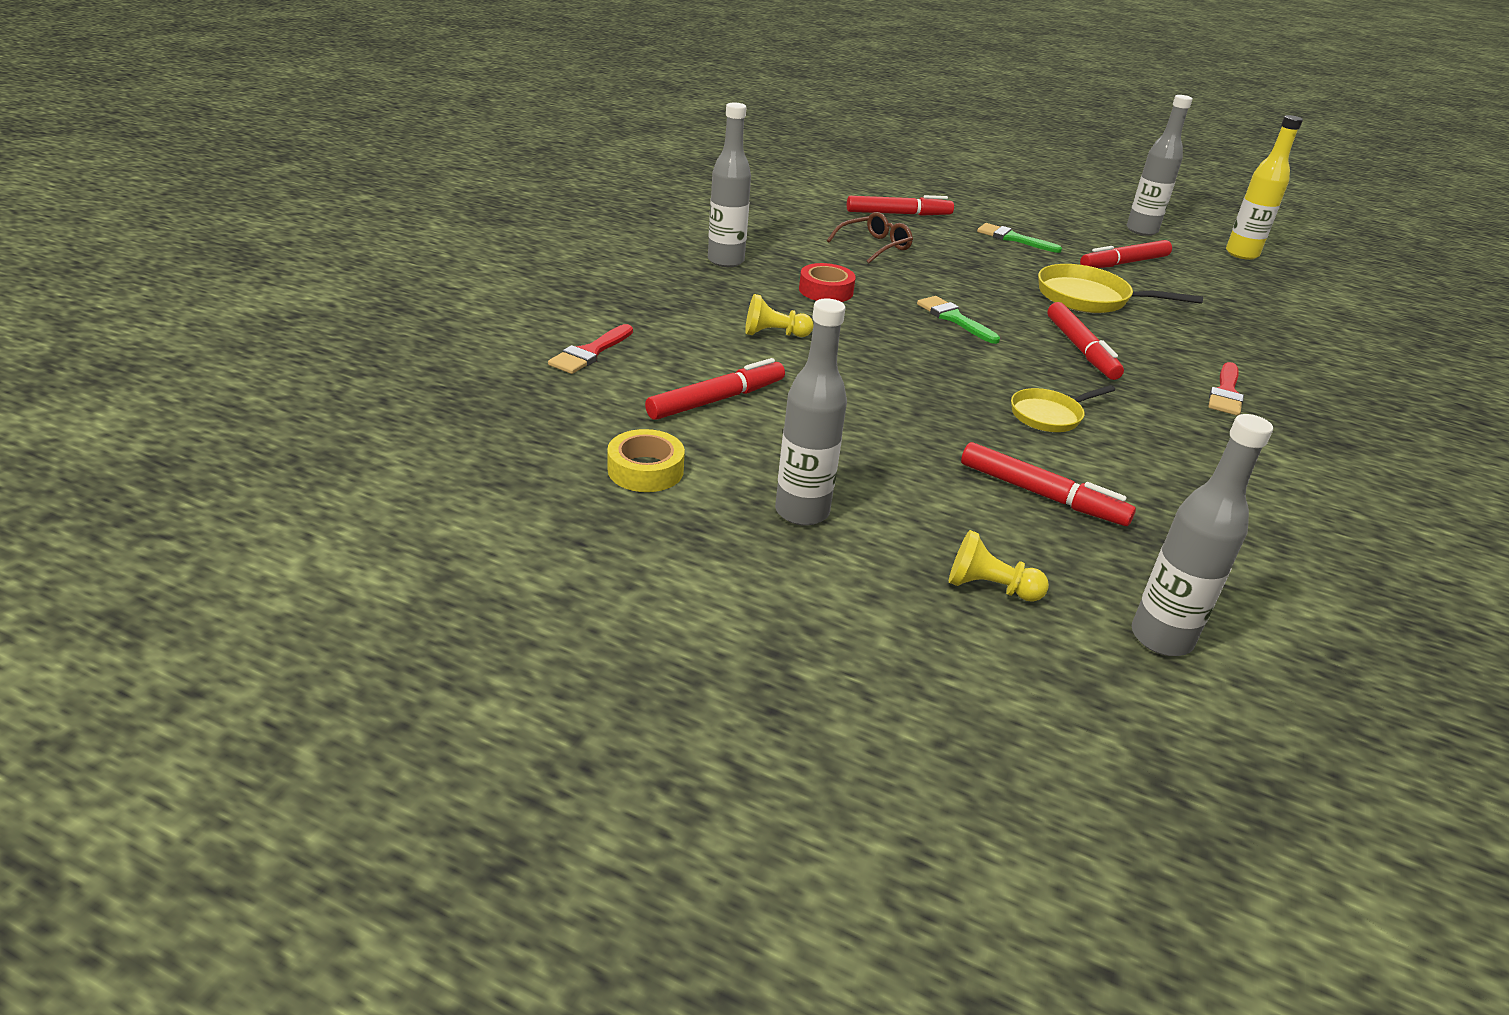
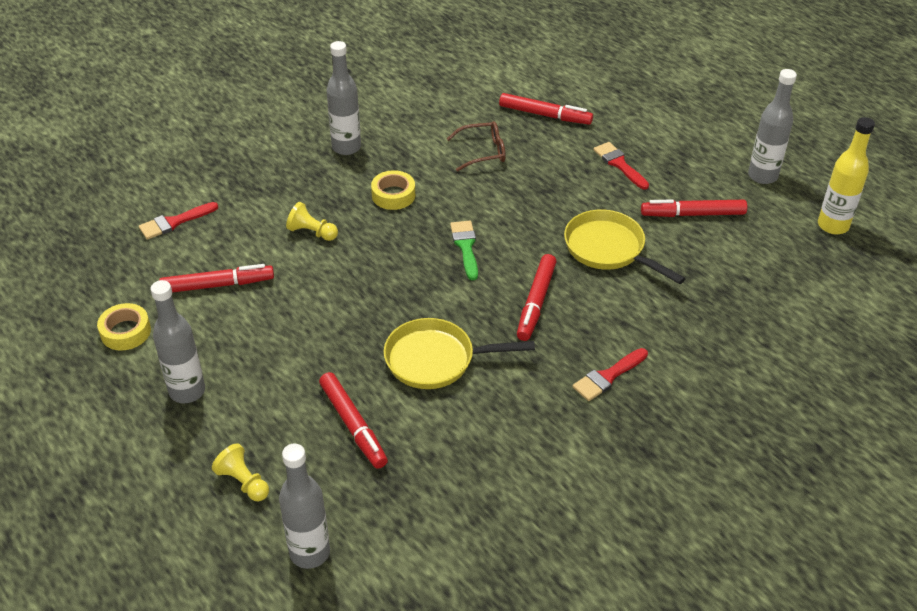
camera: 30 degrees right, 10 degrees up
(826, 290) = (393, 195): red tape -> yellow tape
(1013, 238) = (619, 164): green brush -> red brush
(1049, 415) = (436, 360): yellow pan -> yellow pan, size x1.60

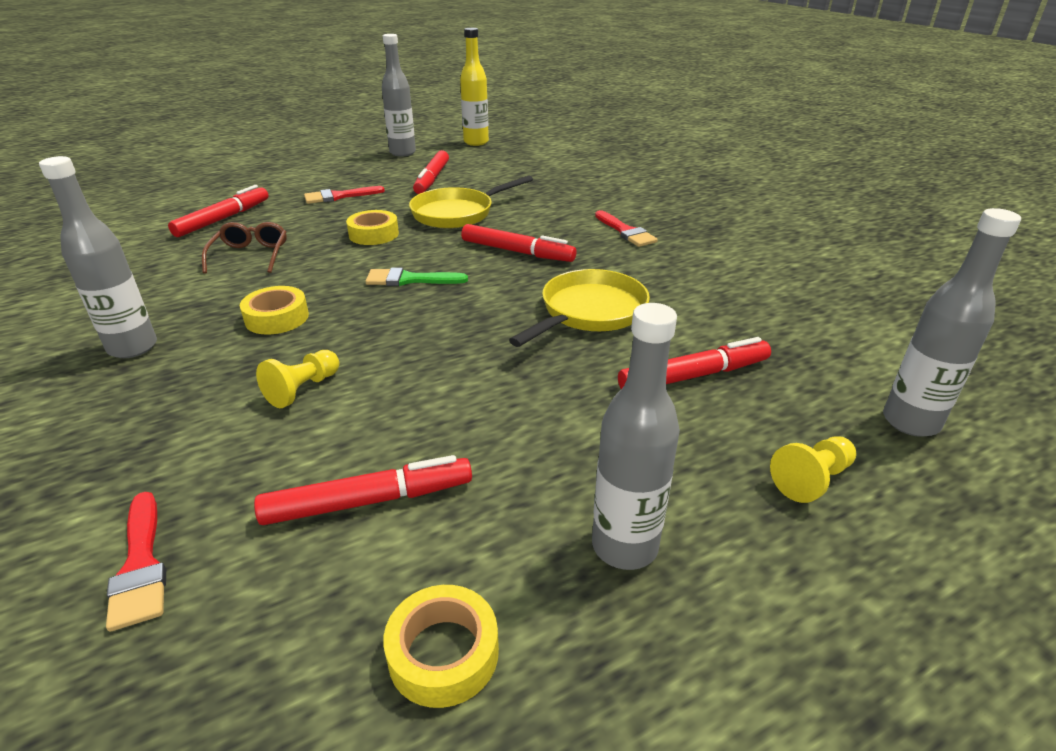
camera: 80 degrees left, 10 degrees down
(217, 285) = (368, 501): red marker -> red marker turned 75 degrees clockwise
(436, 360) = (589, 312): yellow pan -> yellow pan turned 150 degrees counterclockwise
(543, 207) = (373, 234): none -> yellow tape

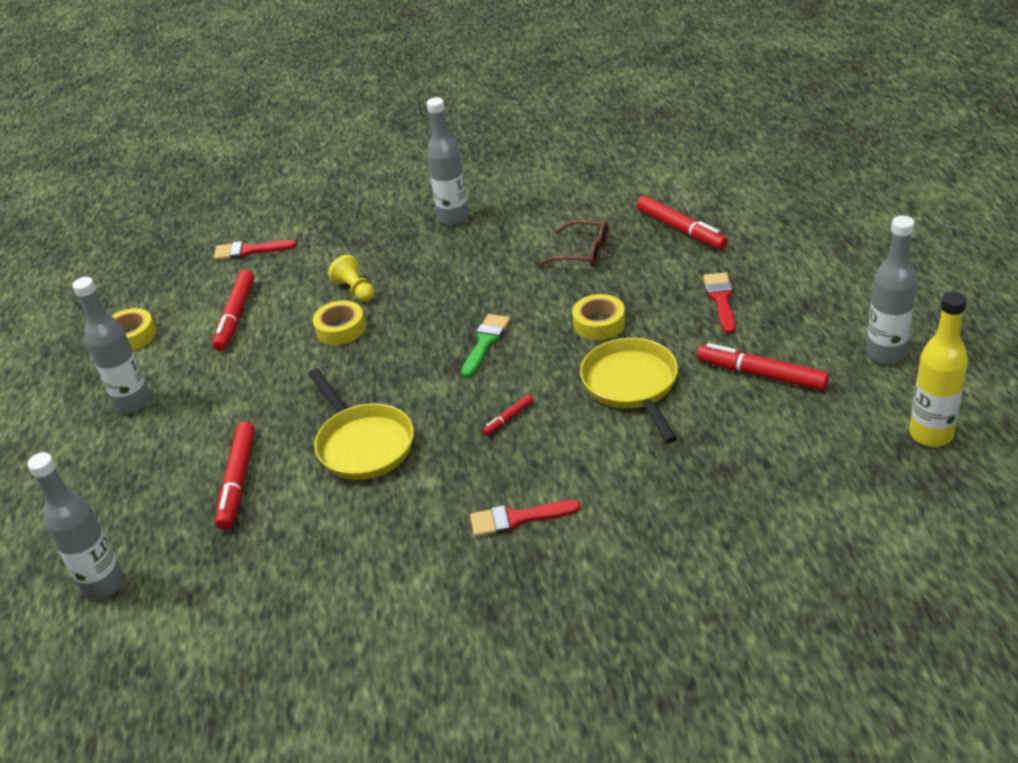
camera: 115 degrees right, 5 degrees up
(277, 318) = (459, 274): yellow tape -> yellow tape (340, 328)
(517, 251) = (508, 418): red marker -> red marker, size x0.49
(811, 480) = (107, 499): yellow pawn -> none

